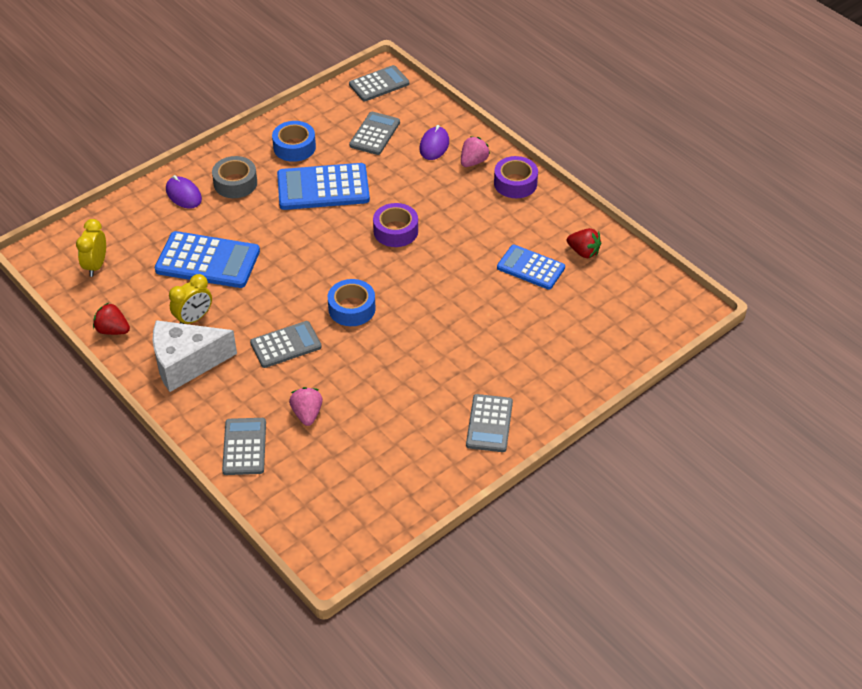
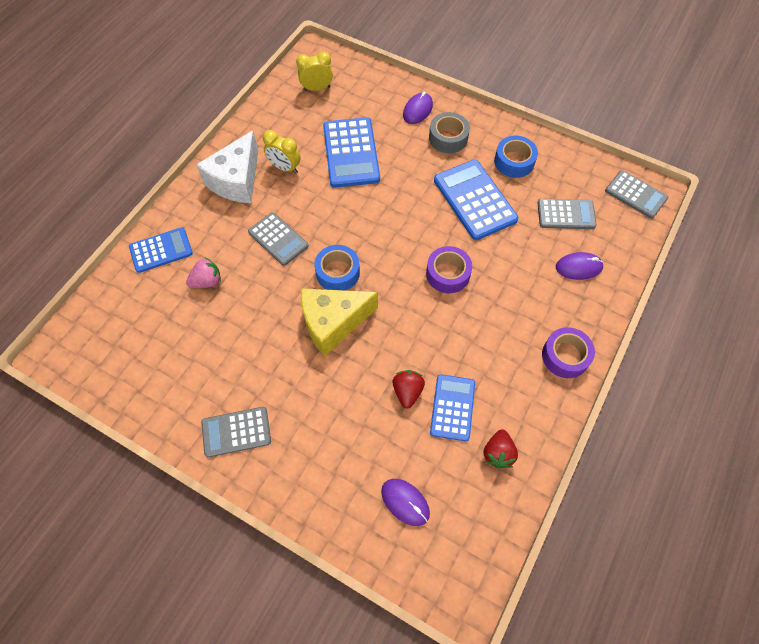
camera: 70 degrees right, 15 degrees up
(113, 330) = (255, 123): red strawberry -> red strawberry (407, 391)
(186, 363) = (236, 180): white cheese -> white cheese turned 120 degrees counterclockwise
(244, 447) = (161, 250): grey calculator -> blue calculator
(407, 326) = (333, 323): none -> yellow cheese
(473, 162) = (575, 308): pink strawberry -> none
(602, 322) = (405, 502): none -> purple mouse

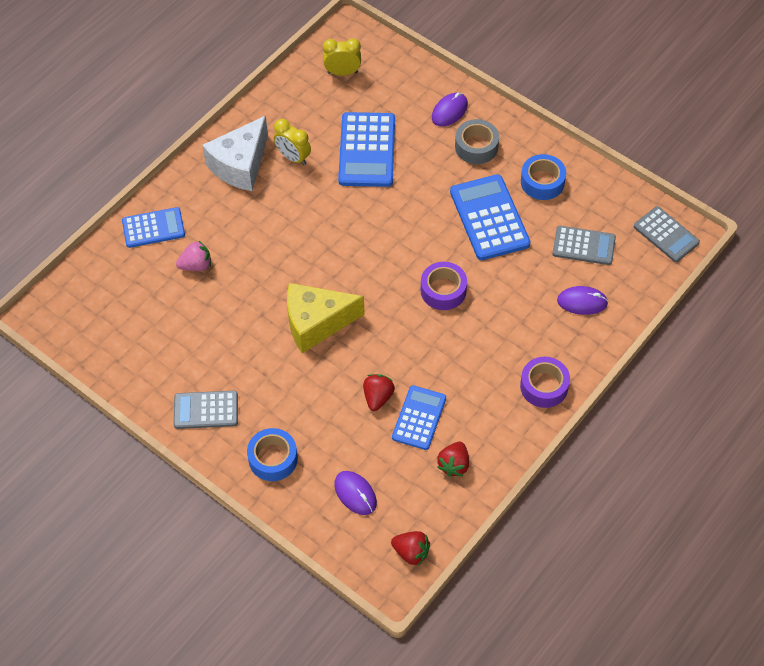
camera: 10 degrees right, 5 degrees down
(278, 239) = (274, 232): grey calculator -> none
(337, 272) = (330, 274): blue tape -> blue tape (273, 458)
(476, 561) = (411, 552): none -> red strawberry

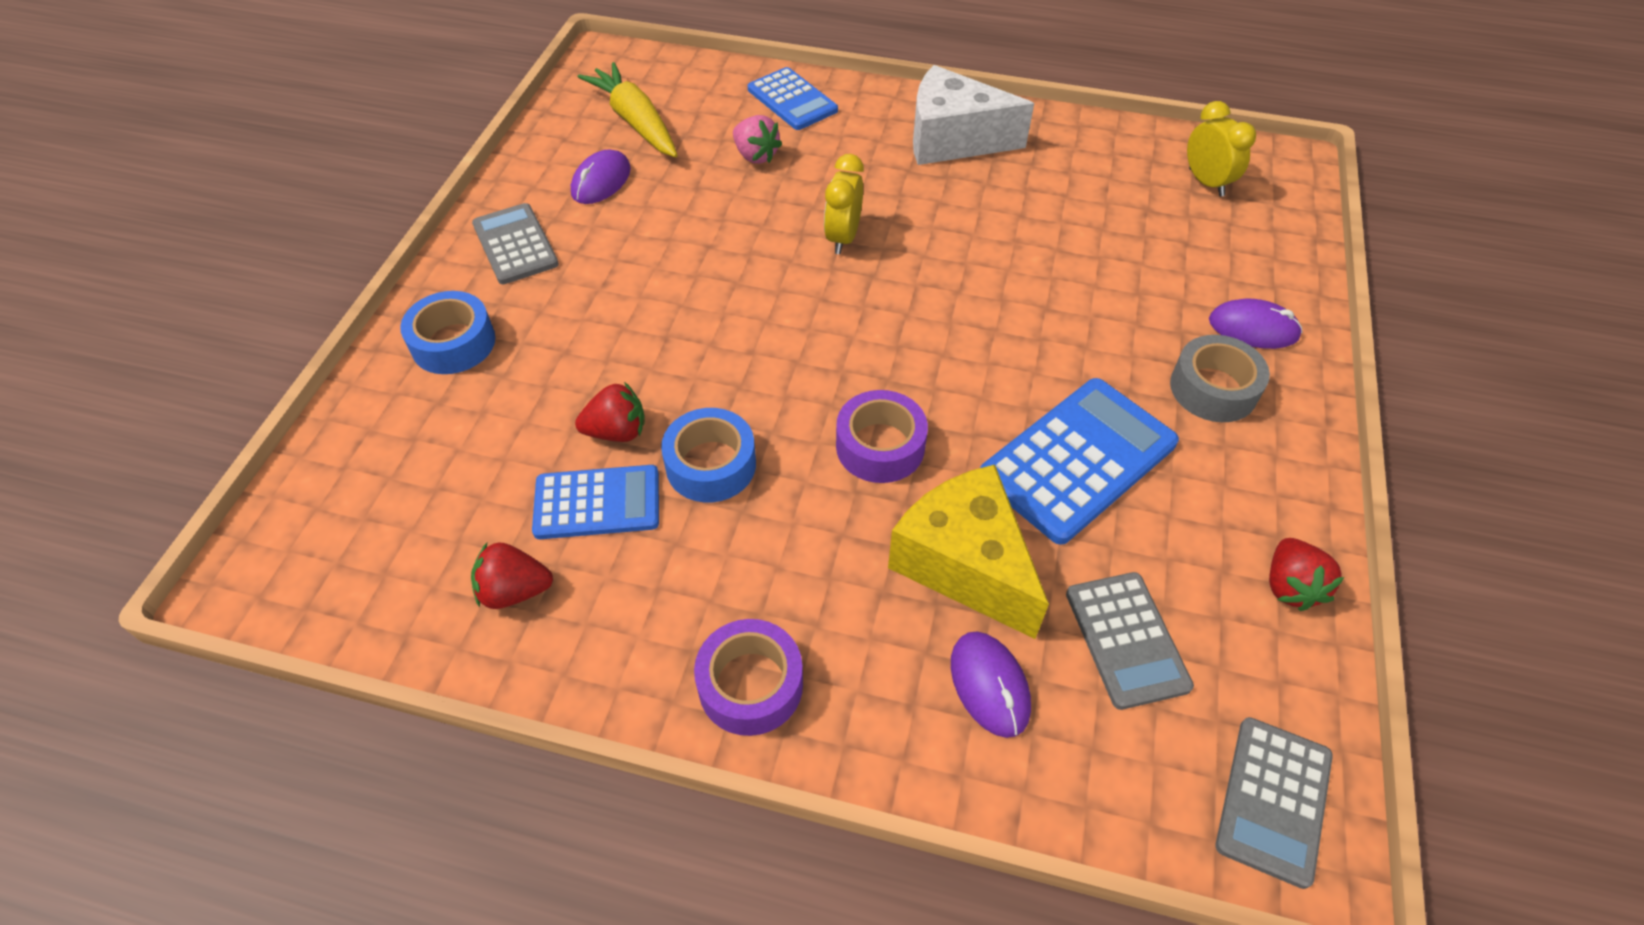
camera: 65 degrees right, 5 degrees down
(123, 317) = (635, 122): none -> yellow carrot
(293, 157) = (1008, 184): yellow clock -> yellow clock (843, 238)
(316, 323) = (725, 308): yellow cheese -> yellow cheese (965, 564)
(355, 494) = (414, 467): purple mouse -> purple mouse (601, 181)
(367, 150) = (1087, 257): blue calculator -> none
(411, 552) = (309, 589): red strawberry -> red strawberry (1290, 586)
(542, 182) = (1220, 514): blue tape -> blue tape (711, 465)

